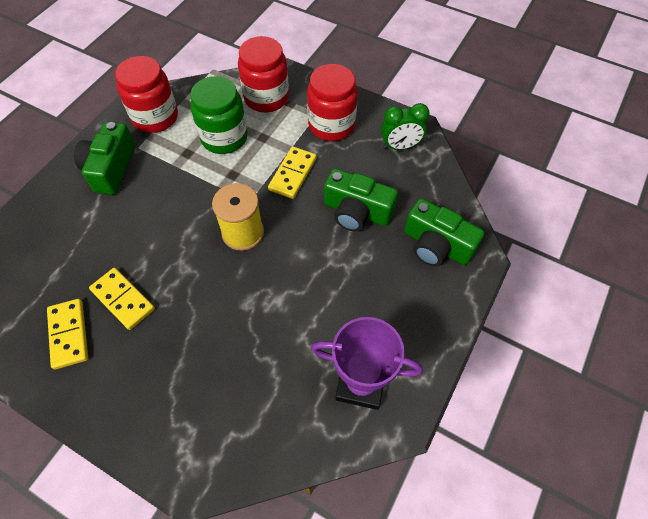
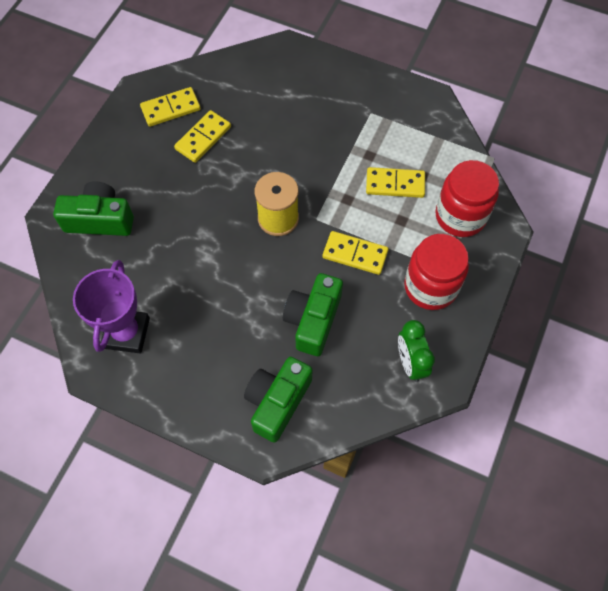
camera: 85 degrees right, 5 degrees up
(111, 168) = (342, 97): green camera -> green camera (100, 220)
(155, 117) = (412, 119): red jar -> none
(224, 137) = (395, 184): green jar -> yellow domino

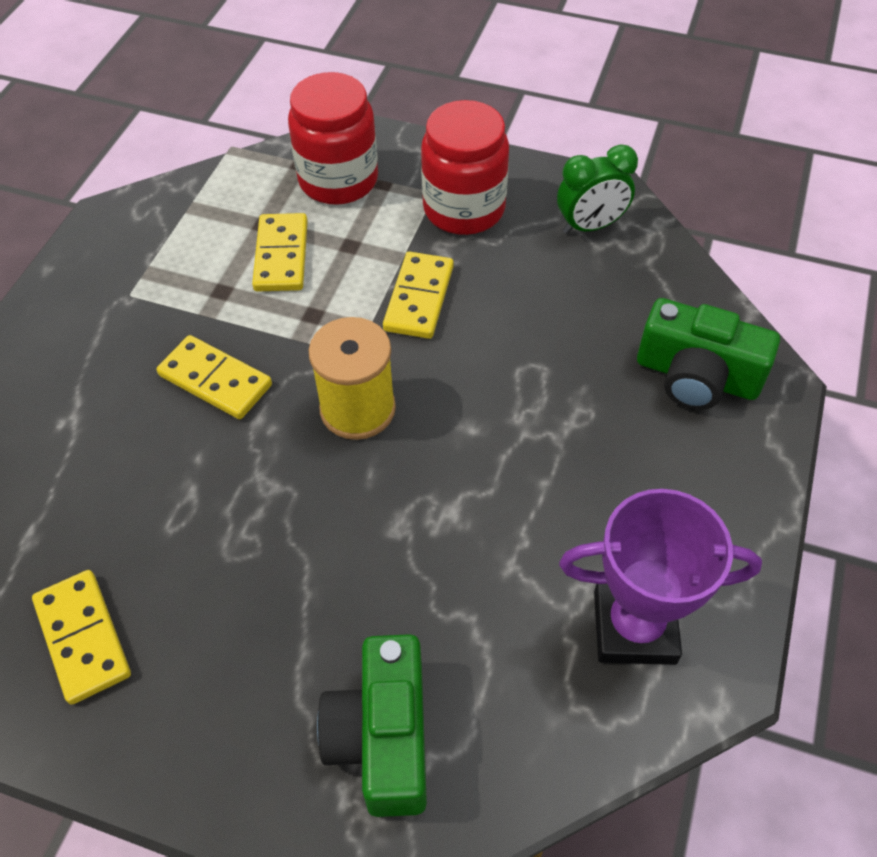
camera: 95 degrees left, 10 degrees down
(203, 138) = (169, 559): yellow domino -> yellow domino (215, 380)
(313, 320) = (547, 343): green camera -> none

